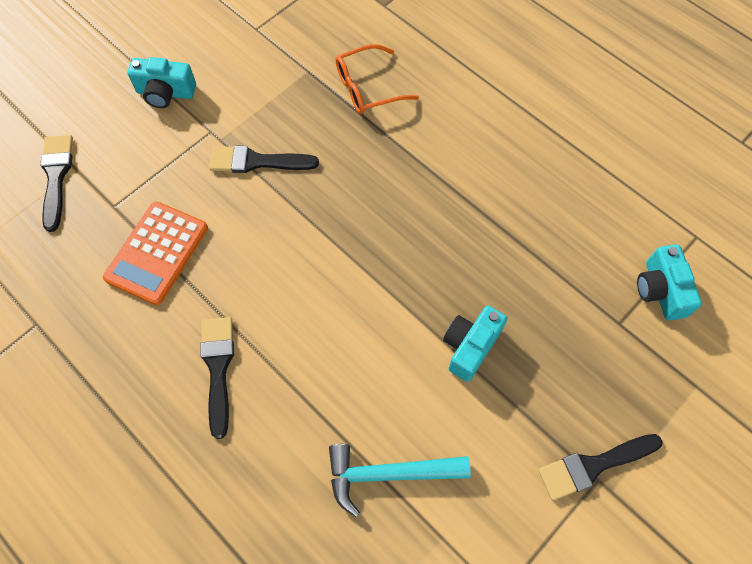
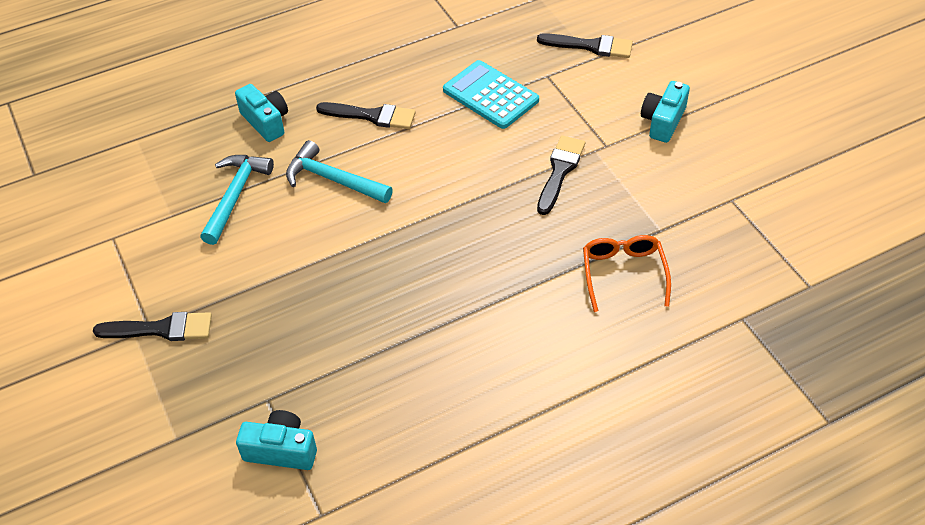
camera: 110 degrees right, 15 degrees down
(157, 253) = (490, 95): orange calculator -> turquoise calculator
(330, 373) = (332, 179): none -> turquoise hammer
(470, 346) = (306, 276): turquoise camera -> turquoise camera (266, 122)
(593, 465) = (161, 329): black brush -> black brush turned 90 degrees clockwise

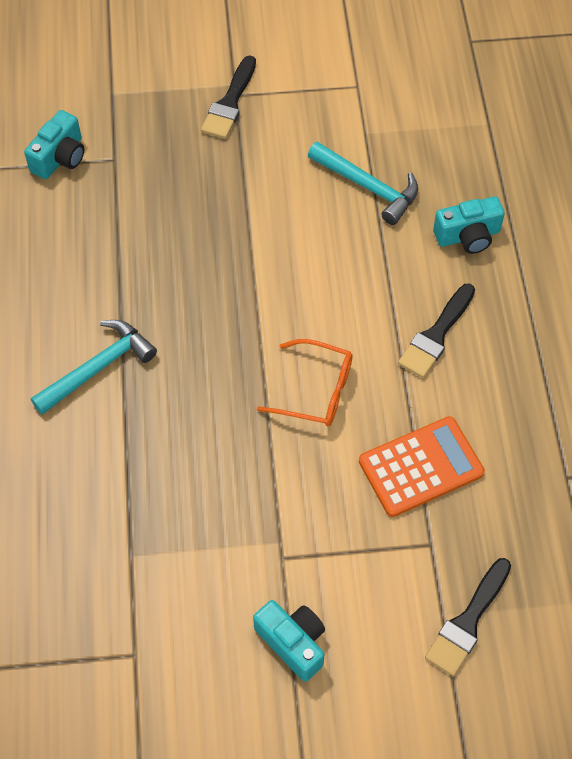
camera: 110 degrees right, 10 degrees up
(332, 179) = (353, 272): turquoise hammer -> turquoise hammer (98, 367)
(490, 95) = (421, 467): turquoise calculator -> orange calculator
(560, 171) = (264, 490): black brush -> none
(623, 273) = (94, 490): orange glasses -> orange glasses (316, 391)

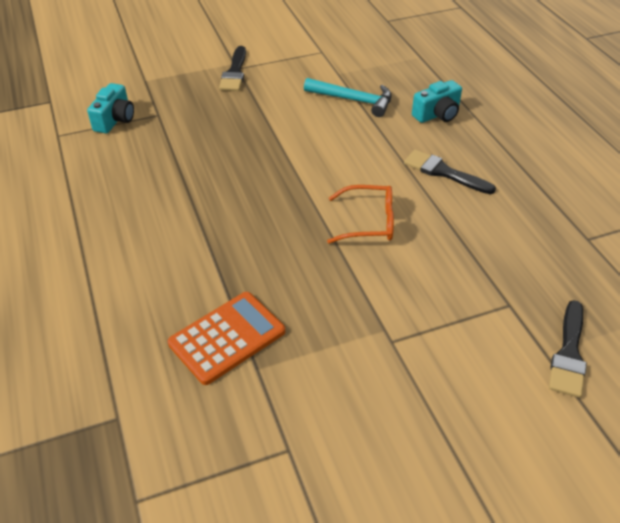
camera: 15 degrees left, 15 degrees down
(98, 367) = (185, 240): turquoise hammer -> none
(293, 642) = (430, 404): turquoise camera -> none
(421, 467) = (474, 254): orange calculator -> orange calculator (227, 337)
(436, 335) = (444, 172): black brush -> black brush turned 105 degrees clockwise

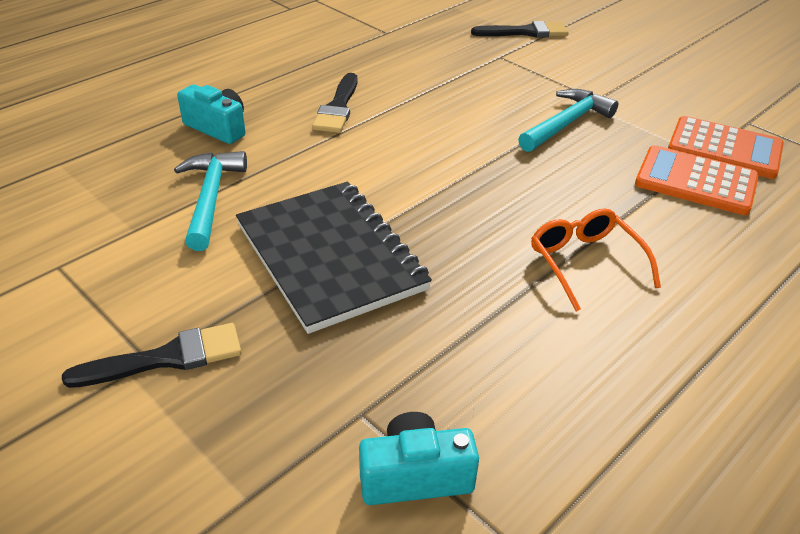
camera: 115 degrees left, 5 degrees down
(257, 392) = (724, 149): none -> orange calculator
(270, 130) = (330, 257): none -> black notebook
(358, 296) = (566, 123): none -> turquoise hammer
(369, 222) = (459, 137): orange glasses -> orange glasses (585, 263)

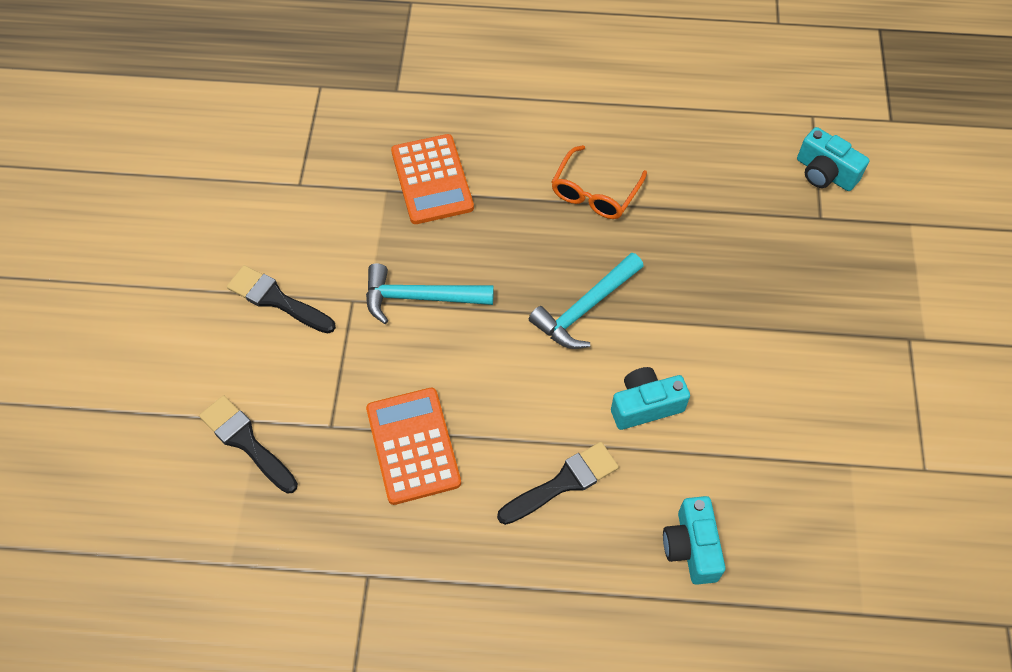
camera: 130 degrees left, 20 degrees up
(166, 358) = (897, 331): black brush -> black brush (277, 300)
(210, 198) = (770, 453): turquoise hammer -> turquoise hammer (585, 309)
(330, 257) = (739, 324): black notebook -> none
(337, 166) = (645, 405): none -> turquoise camera
(724, 149) = (362, 182): orange calculator -> orange calculator (413, 446)

